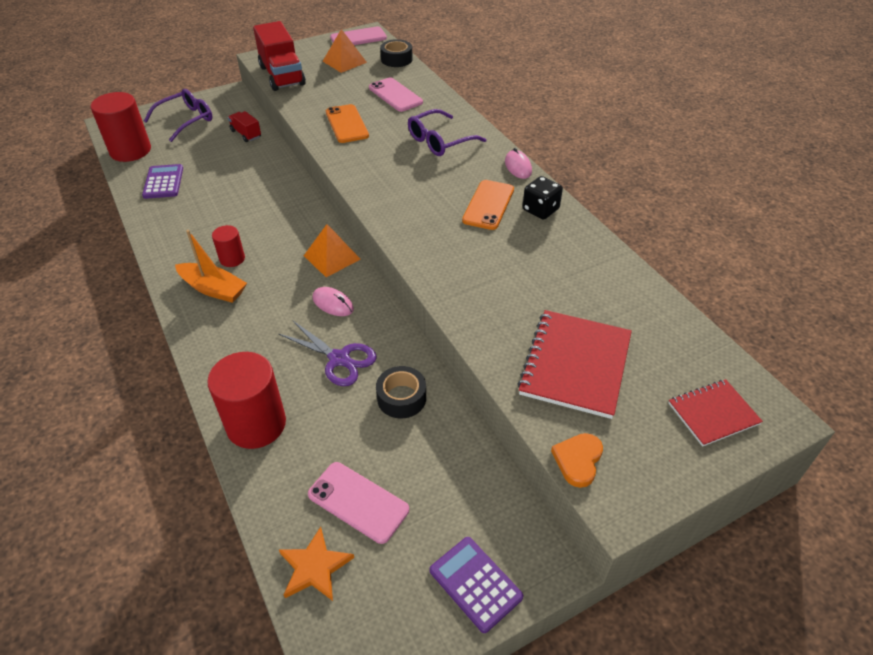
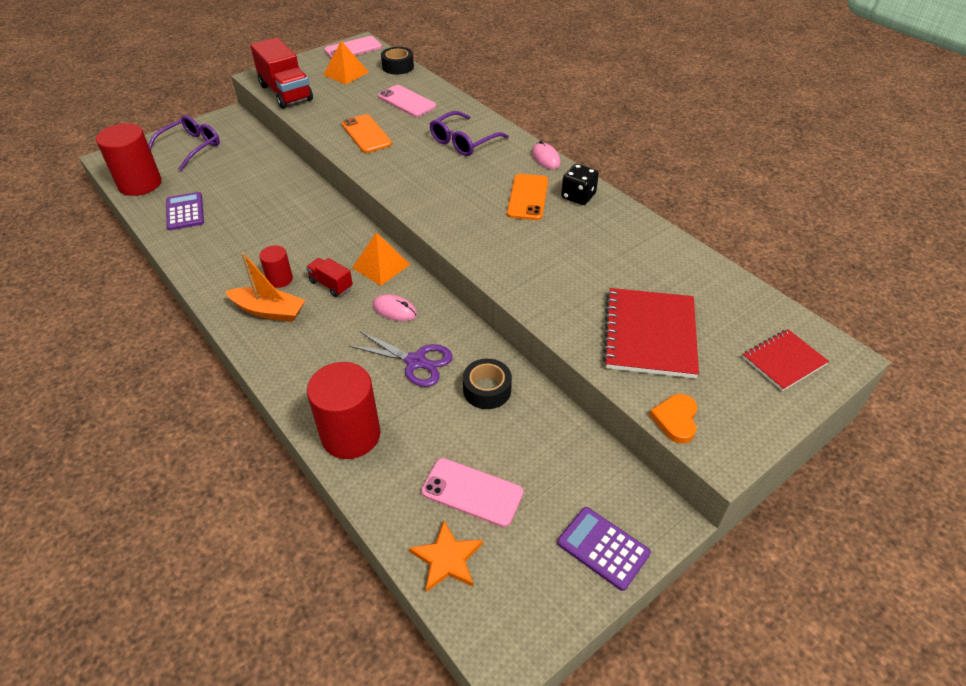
camera: 10 degrees left, 0 degrees up
(246, 134) = (258, 155): red truck -> red truck (331, 284)

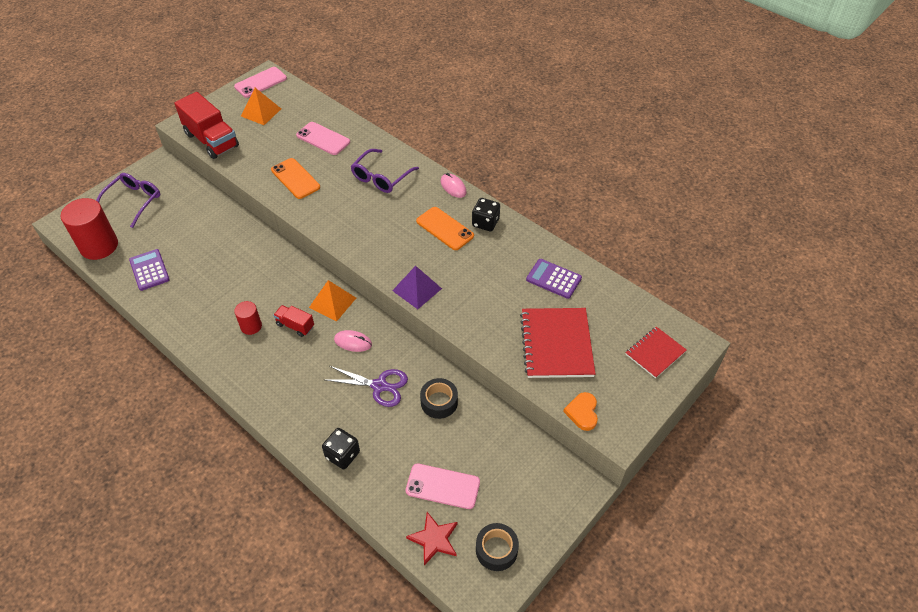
camera: 10 degrees left, 5 degrees up
(269, 311) = (250, 357): orange boat -> none
(351, 435) = (342, 455): red cylinder -> black dice
(398, 67) = (306, 99): black tape -> black tape (496, 550)
(447, 559) = (434, 539): orange star -> red star
(481, 255) = (417, 289): none -> purple pyramid
(527, 197) = (445, 228): orange phone -> orange phone turned 45 degrees counterclockwise
(603, 548) = (542, 513): purple calculator -> purple calculator (553, 279)

